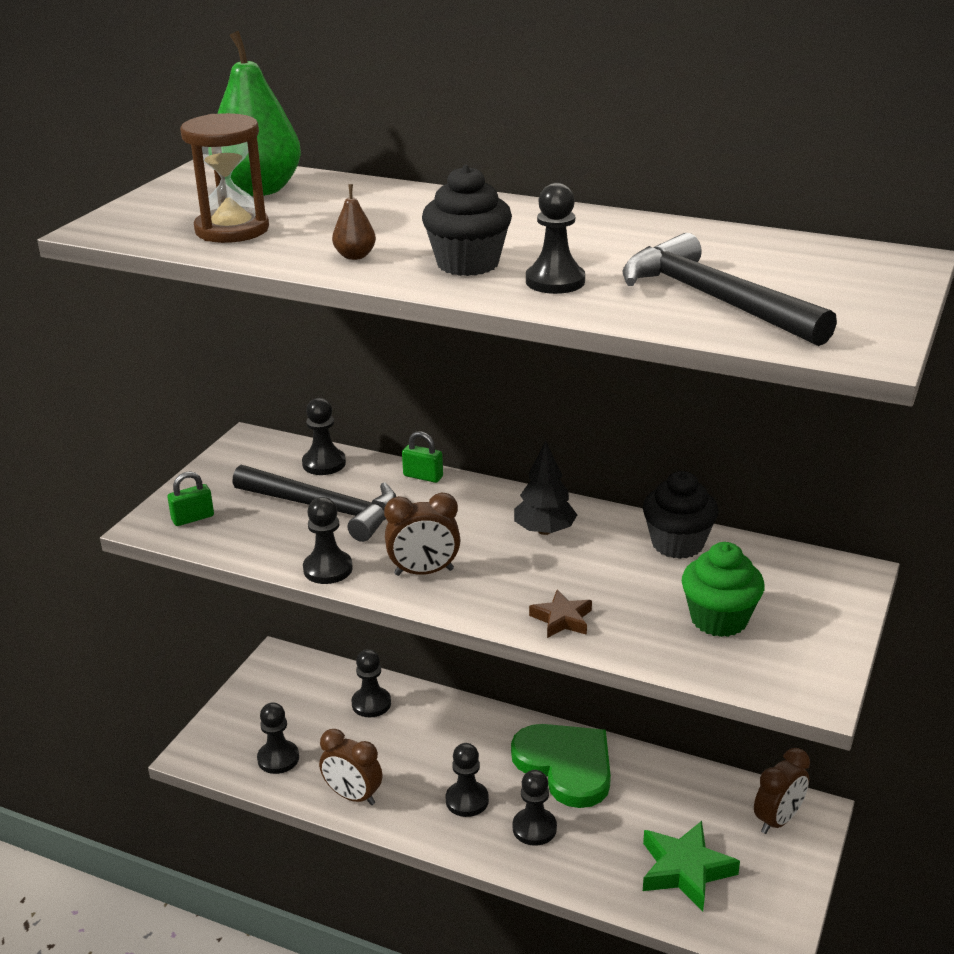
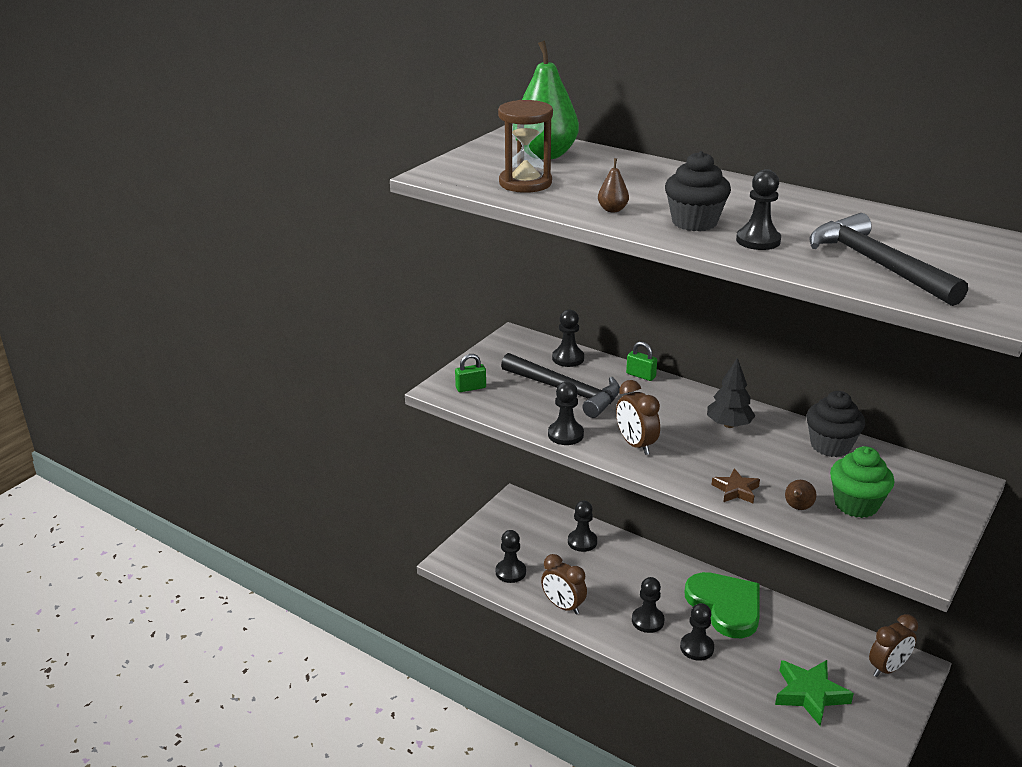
camera: 10 degrees right, 0 degrees up
(424, 572) = (636, 445): brown clock -> brown clock turned 60 degrees clockwise
(644, 633) = (797, 508): none -> brown pear

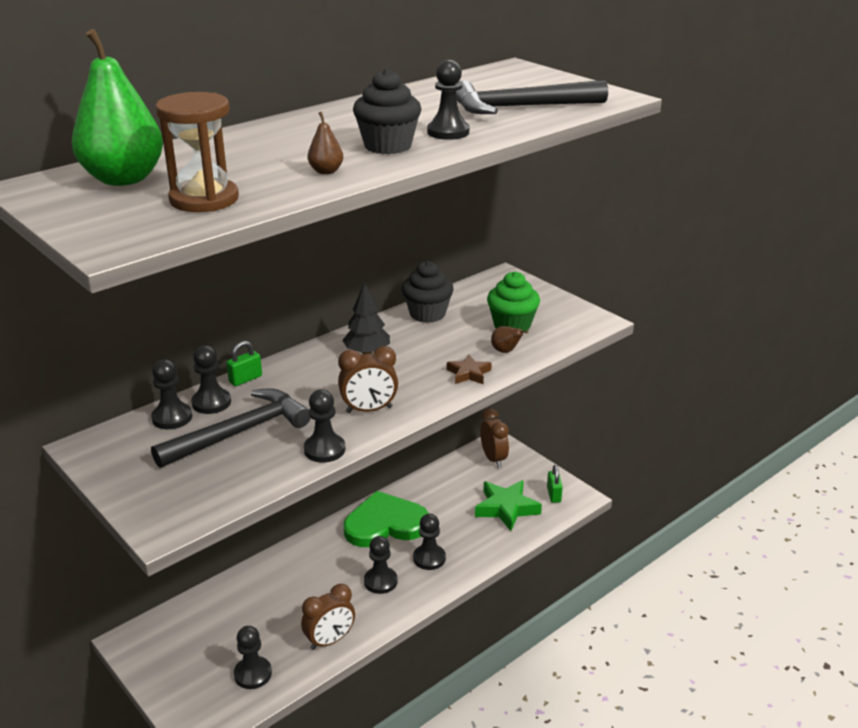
camera: 75 degrees left, 0 degrees up
(471, 388) = (178, 502): green padlock -> green padlock (554, 495)
(582, 542) = (239, 600): black pawn -> black pawn (211, 403)

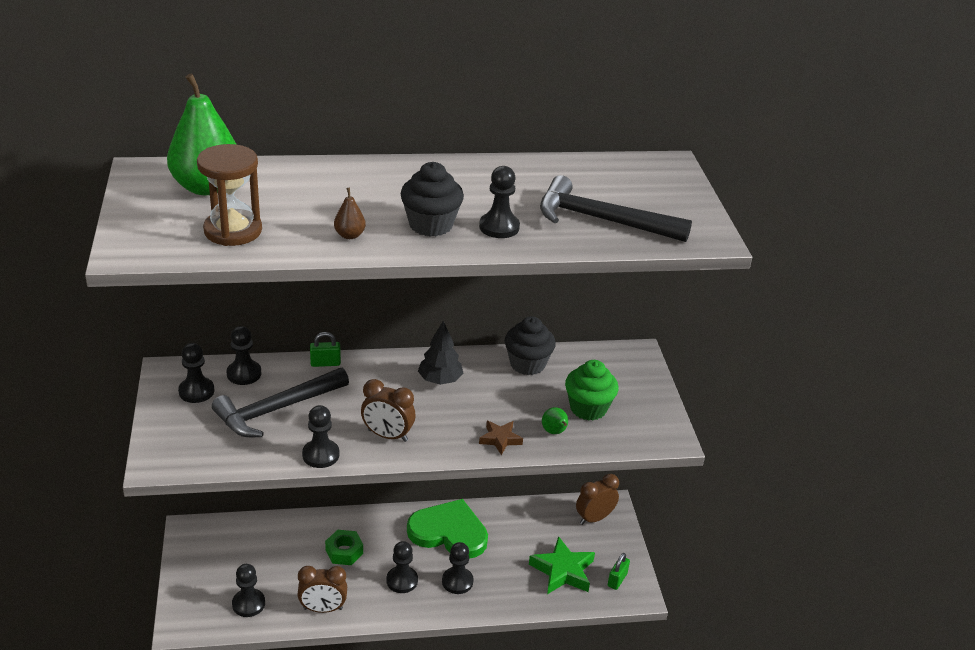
camera: 30 degrees right, 5 degrees up
(211, 403) = (282, 373): black pawn -> black pawn (196, 391)
(239, 432) = (277, 410): black hammer -> black hammer turned 150 degrees clockwise
(305, 584) = (344, 552): none -> green nut
(493, 459) = (594, 518): brown clock -> brown clock turned 135 degrees counterclockwise
(506, 351) = (554, 432): brown pear -> green pear

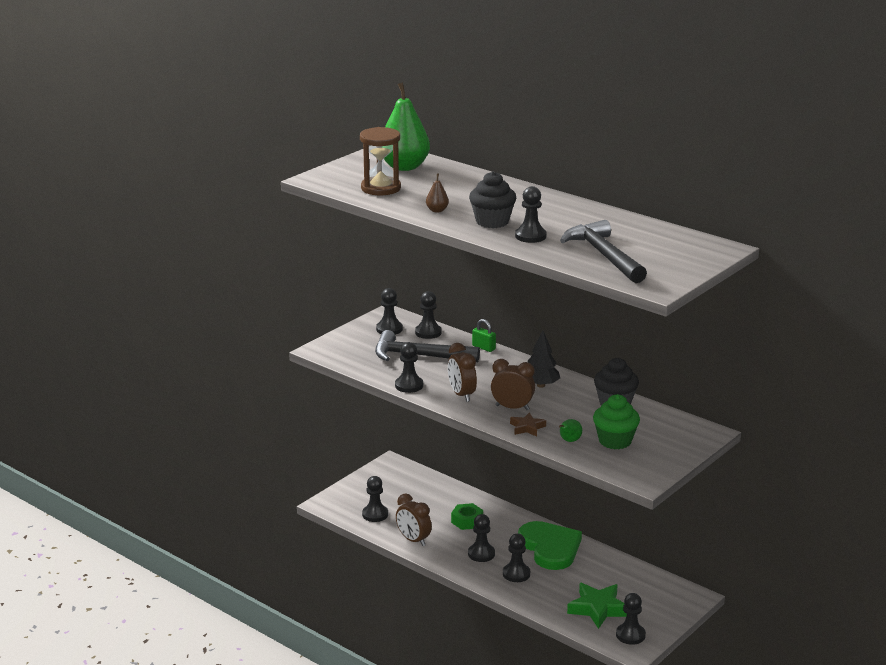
camera: 50 degrees right, 10 degrees down
(594, 518) = (669, 596): brown clock -> brown clock (512, 408)
(617, 580) = (630, 635): green padlock -> black pawn

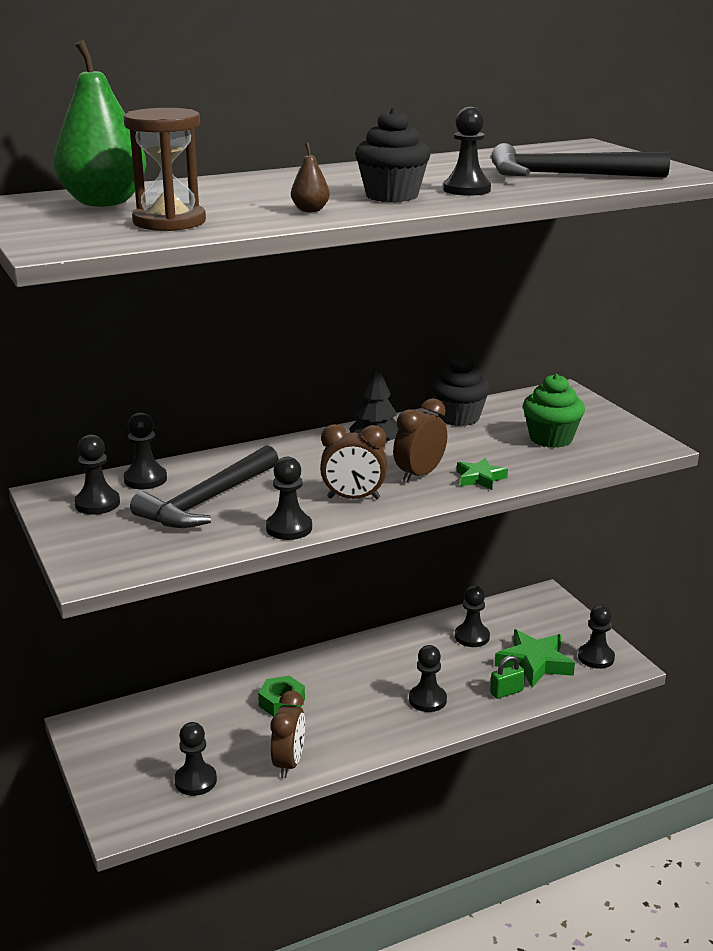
camera: 65 degrees left, 0 degrees up
(413, 540) = (289, 763): brown clock -> brown clock turned 60 degrees counterclockwise
(481, 554) = (365, 714): black pawn -> black pawn (472, 637)
(484, 347) = (235, 454): green padlock -> green padlock (506, 692)
(527, 427) = (480, 478): brown star -> green star
(550, 547) = (390, 657): green heart -> none
(569, 441) = (532, 462): green pear -> none

